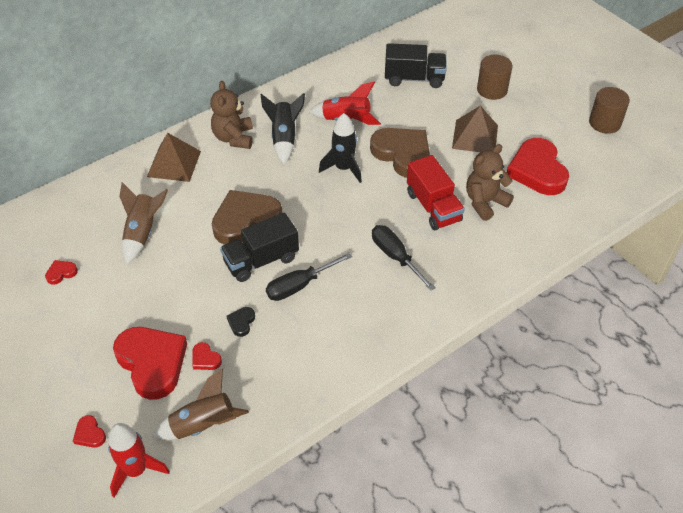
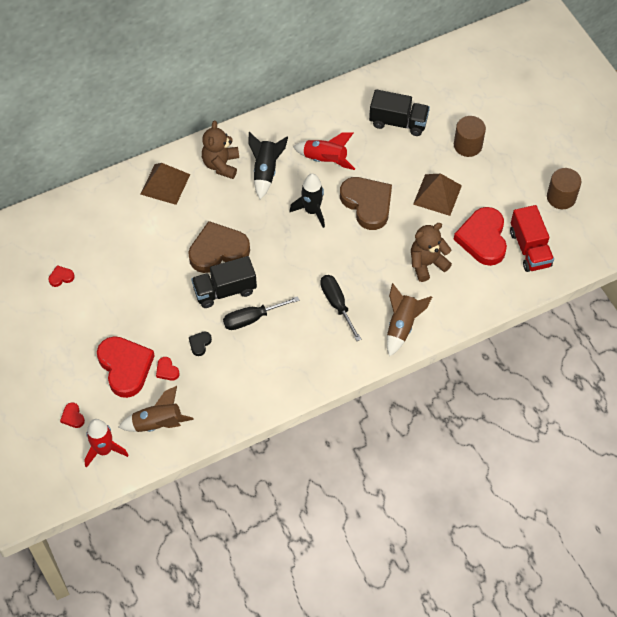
camera: 10 degrees right, 10 degrees up
(142, 233) = (131, 249): brown rocket -> brown rocket (402, 326)
(433, 207) = (381, 261): red truck -> red truck (529, 249)

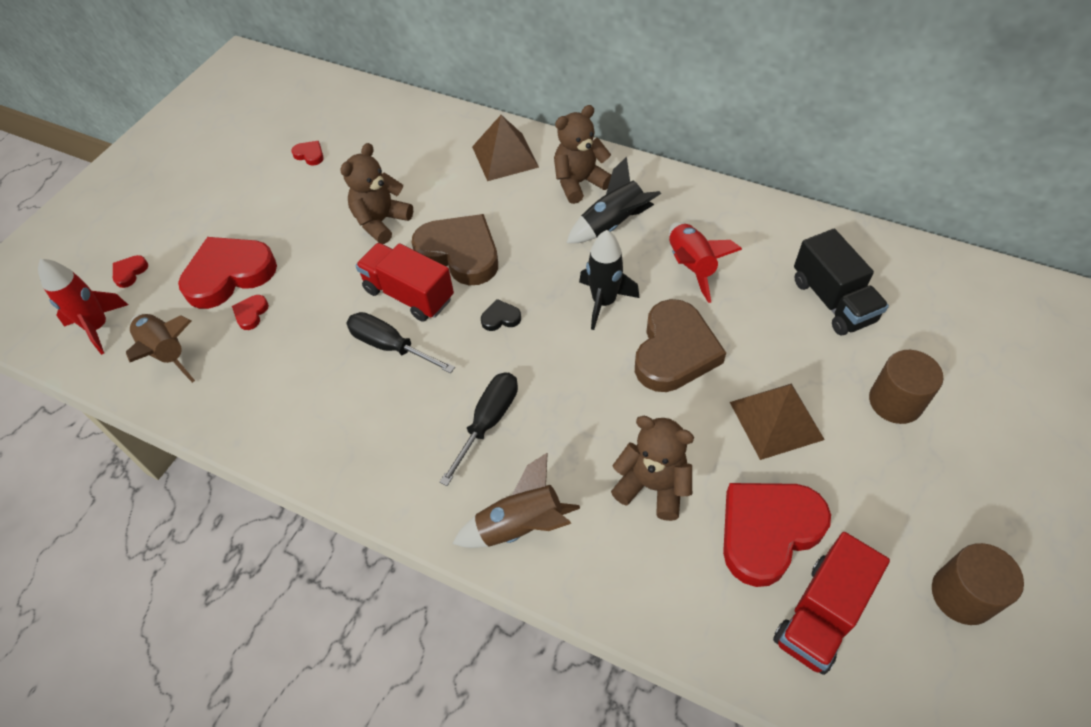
camera: 55 degrees right, 5 degrees down
(125, 367) = (229, 275): red heart -> red heart turned 150 degrees counterclockwise
(157, 273) = (381, 222): none -> brown teddy bear
(200, 344) = (312, 320): black heart -> black heart (500, 318)
(225, 290) = (409, 294): black truck -> red truck

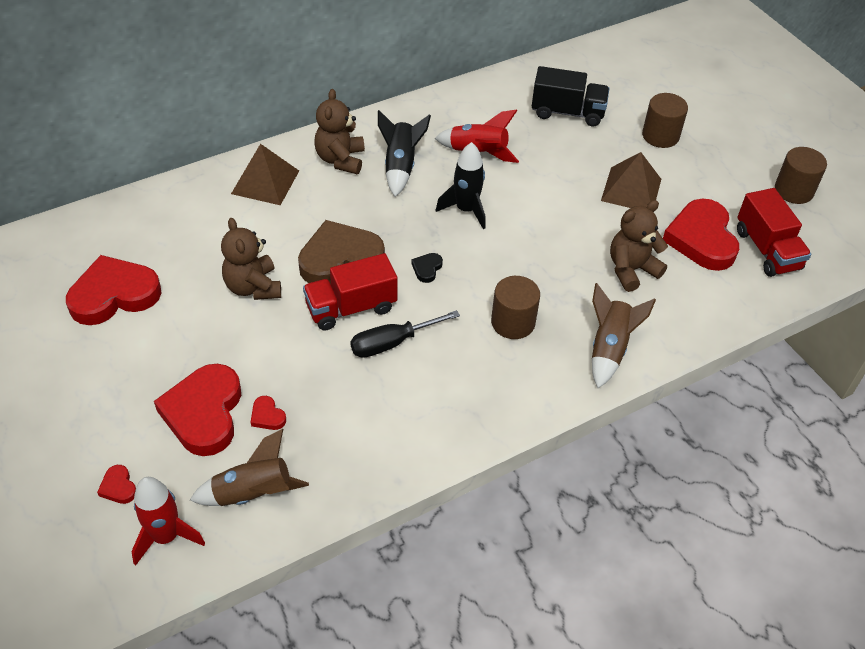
camera: 60 degrees left, 5 degrees down
(310, 155) = (114, 295): red heart -> red heart, size x2.43
(488, 422) = (513, 322): black screwdriver -> brown cylinder
(674, 351) = (540, 201): brown heart -> none

